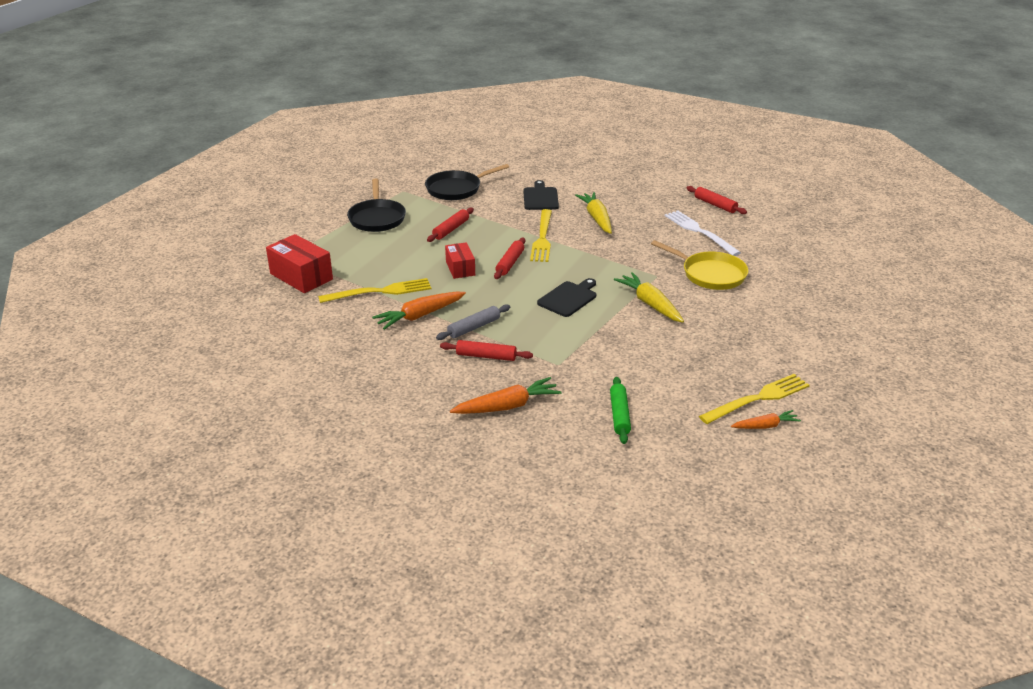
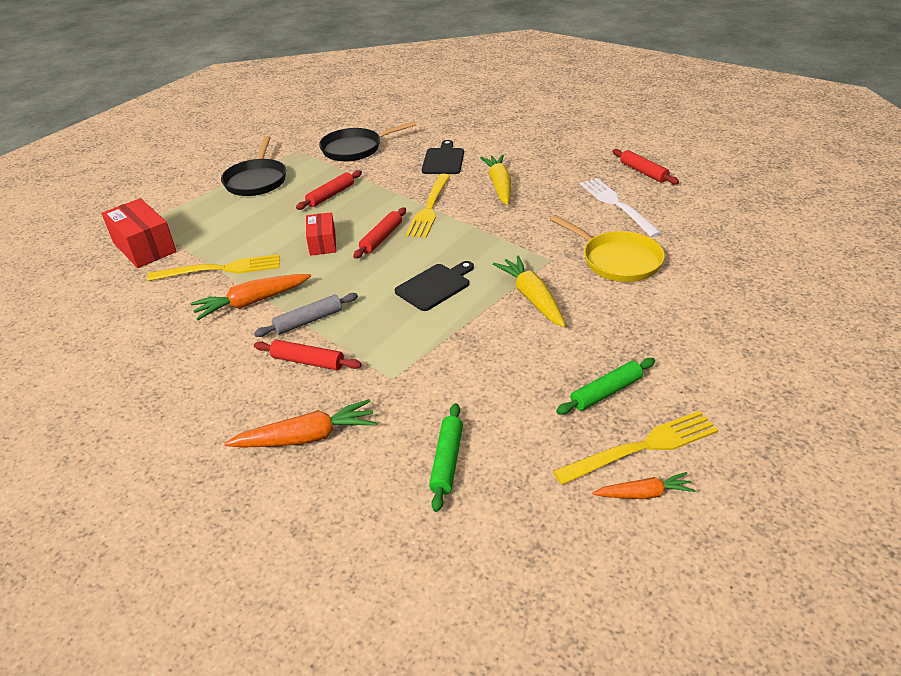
camera: 10 degrees right, 5 degrees up
(724, 366) = (606, 392): none -> green rolling pin

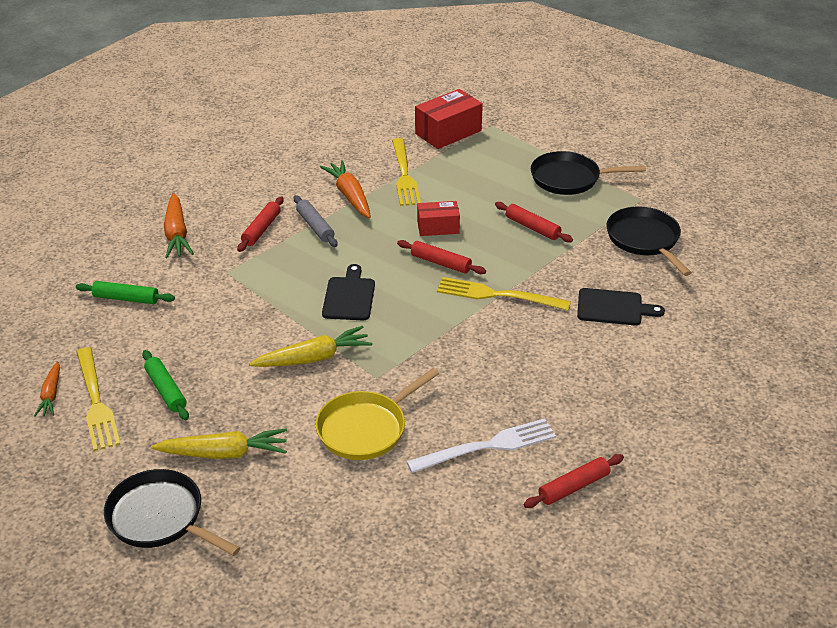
camera: 90 degrees right, 0 degrees up
(435, 286) = (349, 296): black cutting board -> black cutting board turned 135 degrees counterclockwise
(499, 186) = (544, 350): yellow carrot -> yellow carrot (224, 453)
(780, 364) = (160, 518): none -> black pan

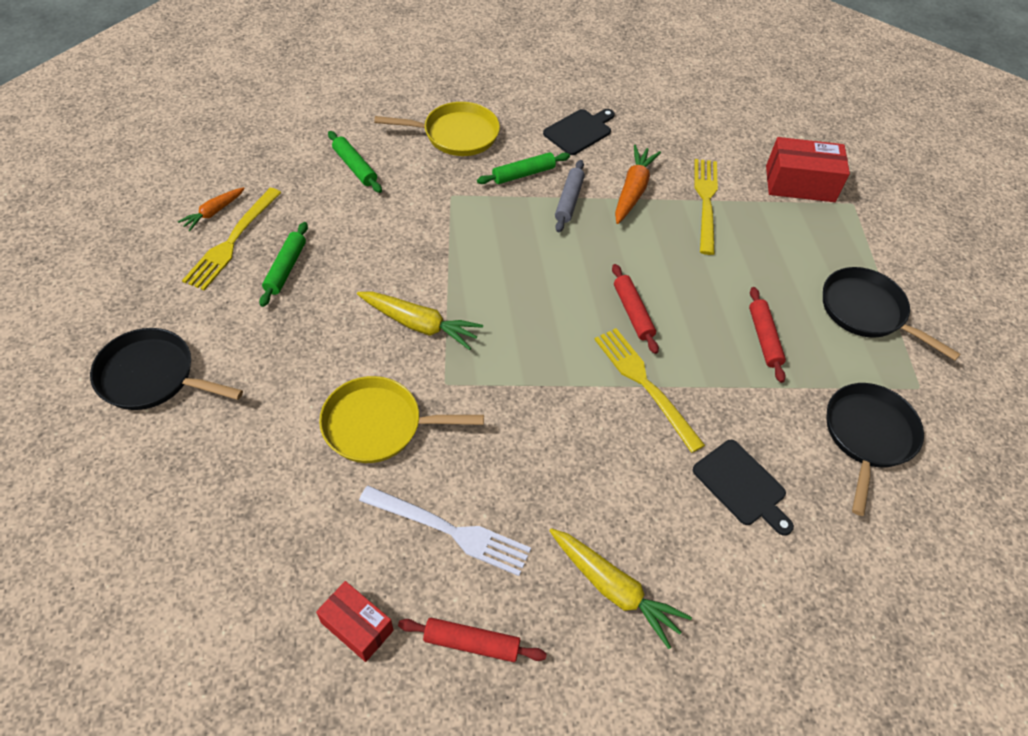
camera: 40 degrees right, 15 degrees up
(160, 518) = (152, 376): black pan -> black pan turned 60 degrees counterclockwise
(177, 234) = (456, 135): orange carrot -> yellow pan
(224, 453) = (256, 358): yellow carrot -> yellow carrot (614, 589)
(261, 229) = (523, 174): red rolling pin -> green rolling pin
(349, 296) = (516, 288): black cutting board -> black cutting board (579, 131)
(404, 175) = (706, 201): yellow fork -> yellow fork turned 150 degrees clockwise
(438, 227) = (673, 275): red box -> red box (357, 626)

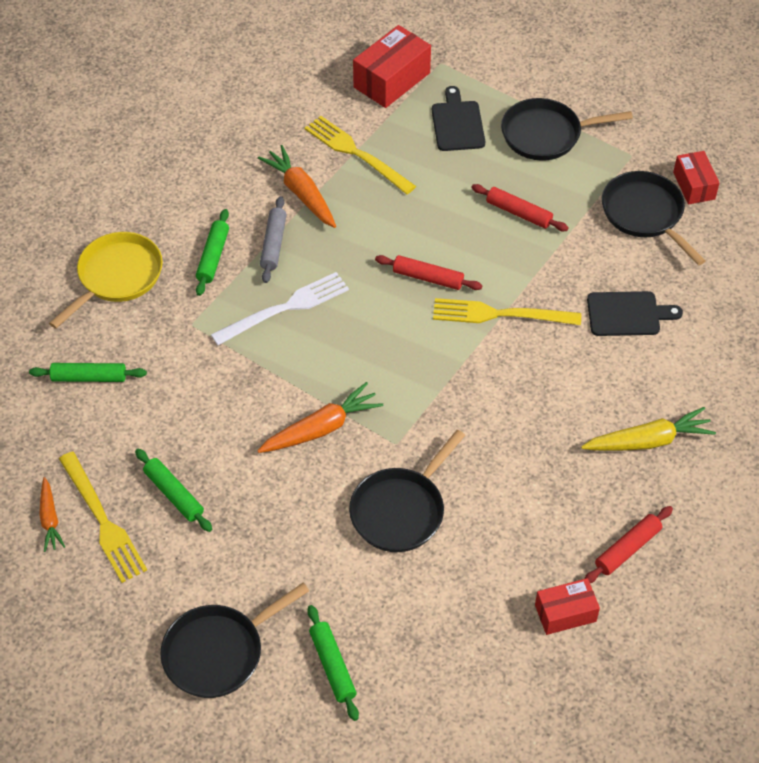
camera: 50 degrees left, 0 degrees up
(183, 463) = (332, 666): none -> green rolling pin
(378, 425) = (400, 510): yellow pan -> black pan
(419, 325) = (321, 428): yellow carrot -> orange carrot
(450, 531) = (531, 513): white fork -> white fork (285, 308)
(569, 201) = (273, 244): grey rolling pin -> grey rolling pin turned 45 degrees clockwise
(579, 131) = (197, 184): black cutting board -> black cutting board (457, 123)
(945, 459) = (694, 186): none -> red box

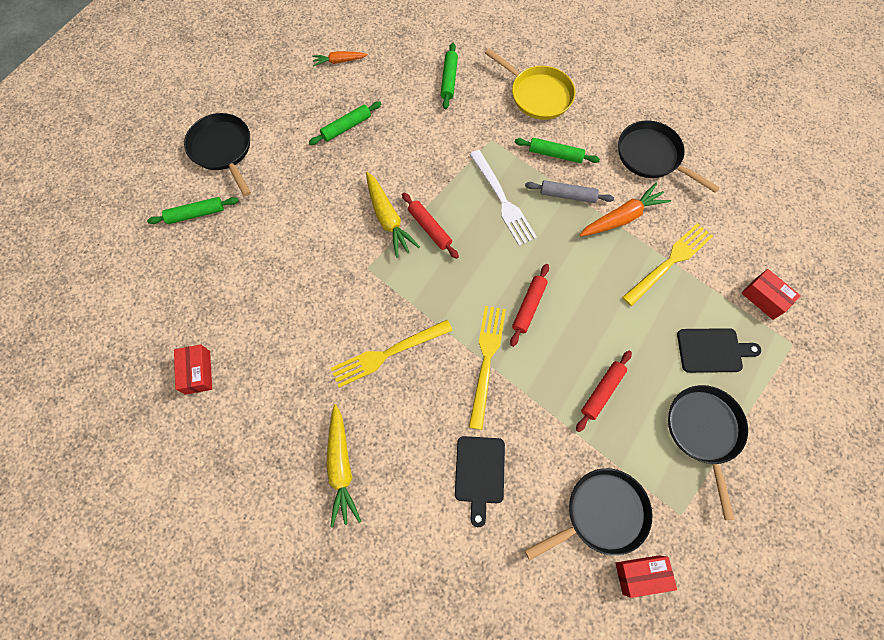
camera: 95 degrees right, 15 degrees up
(103, 521) = (333, 88): yellow fork -> yellow fork (387, 354)
(321, 428) = (388, 218): orange carrot -> yellow carrot
(392, 80) = (764, 298): red box -> red box, size x0.63
(400, 510) = (308, 266): black pan -> black pan (652, 156)
(627, 549) = (241, 430): red rolling pin -> red rolling pin (429, 228)

